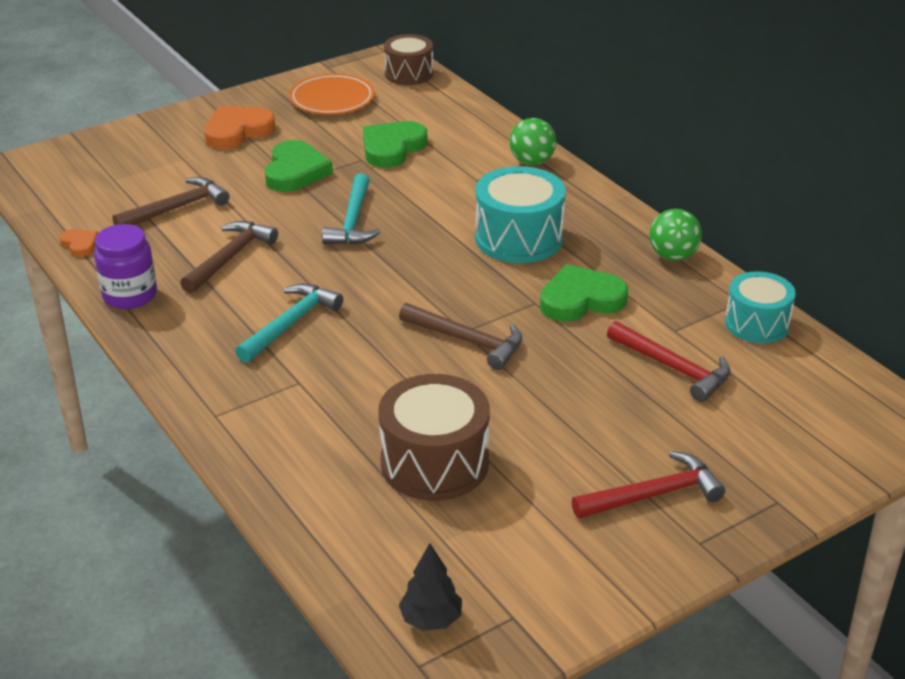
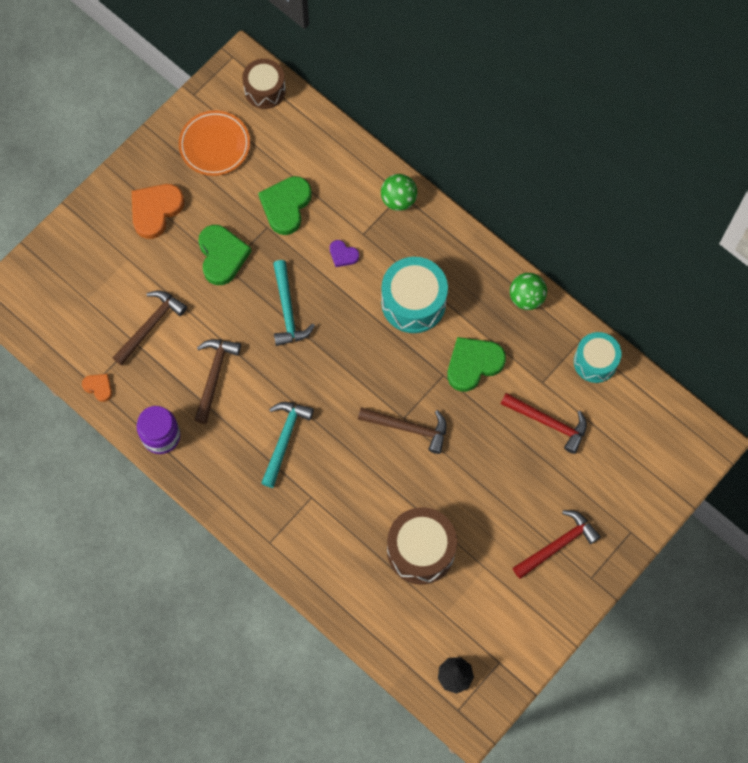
camera: 15 degrees left, 35 degrees up
(444, 191) = (343, 255): none -> purple heart

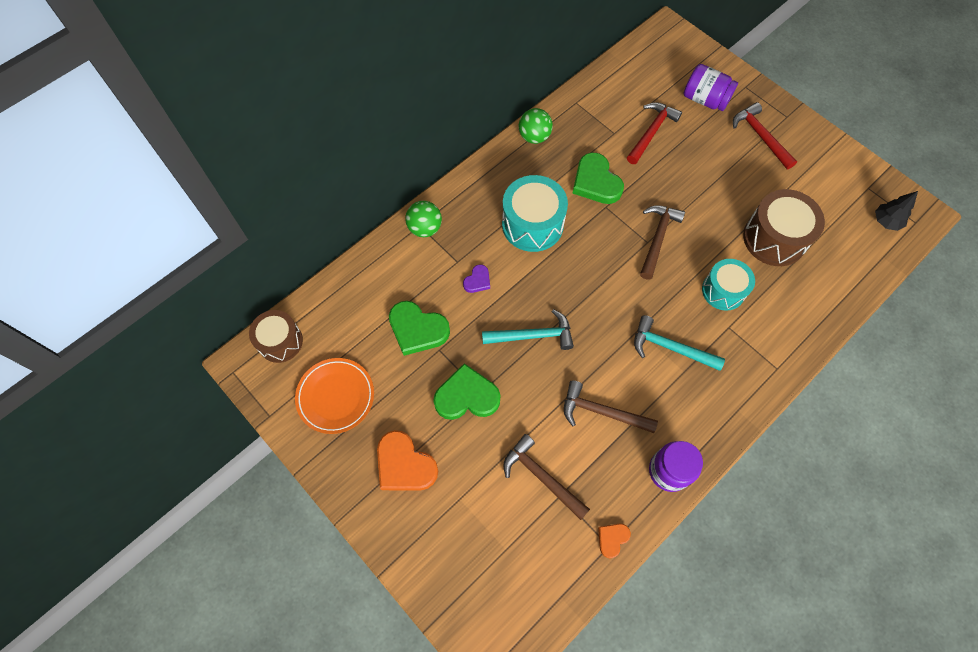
camera: 85 degrees left, 5 degrees down
(595, 362) = (596, 94): turquoise drum -> turquoise drum (723, 290)
(604, 483) = (705, 99): none -> purple jar

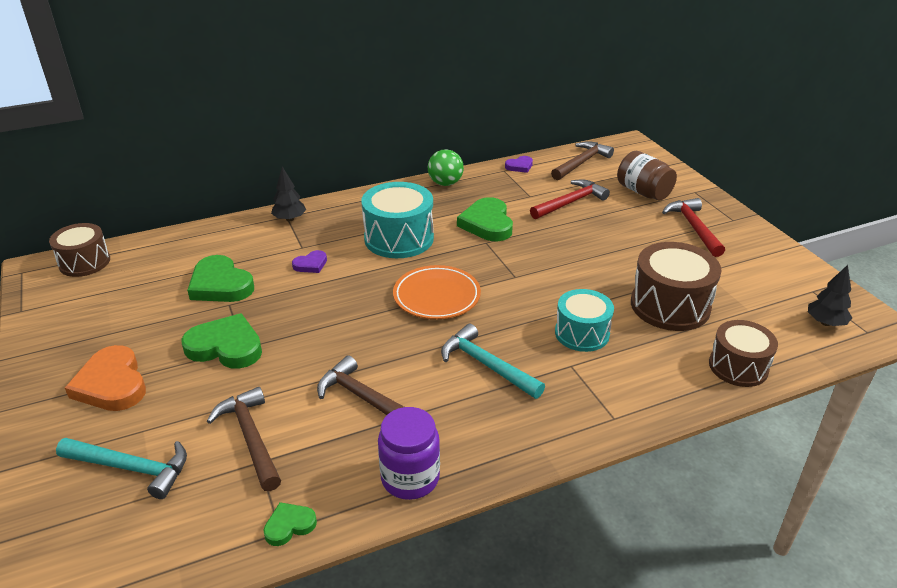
camera: 20 degrees right, 30 degrees down
(336, 397) = (96, 313): orange plate -> orange plate (436, 296)
(425, 228) = (290, 219): green ball -> black tree
(533, 335) = (335, 317): turquoise hammer -> turquoise hammer (131, 468)
(587, 92) = (519, 166): none -> purple heart
(612, 539) = (289, 525): orange heart -> green heart
(657, 239) = (528, 276): brown hammer -> brown hammer (581, 163)
(705, 99) = (643, 192): purple jar -> brown jar
(841, 289) = (738, 366): none -> brown drum

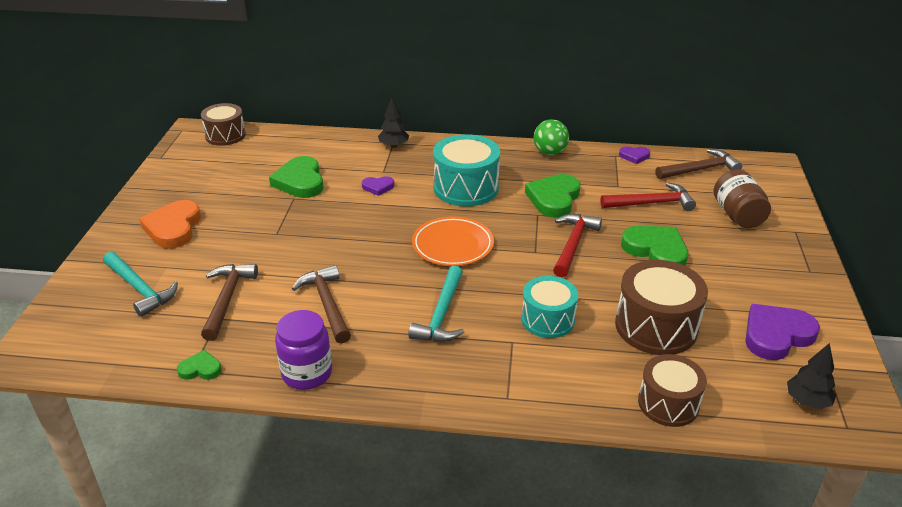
camera: 30 degrees right, 0 degrees up
(226, 347) = (265, 229): green heart -> green heart (656, 250)
(486, 365) = (442, 314): turquoise hammer -> turquoise hammer turned 150 degrees counterclockwise
(693, 228) = (757, 265): red hammer -> red hammer (573, 244)
(758, 279) = (776, 335): none -> purple heart

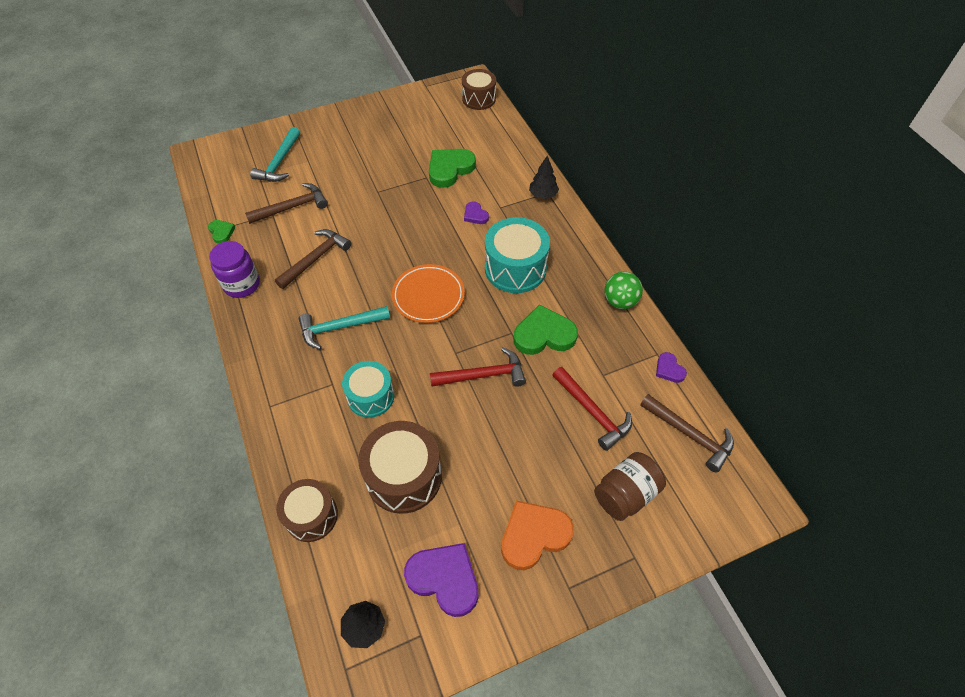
camera: 60 degrees right, 20 degrees up
(173, 228) = (350, 140): orange heart -> orange heart (534, 535)
(656, 250) = (515, 441): green heart -> none

